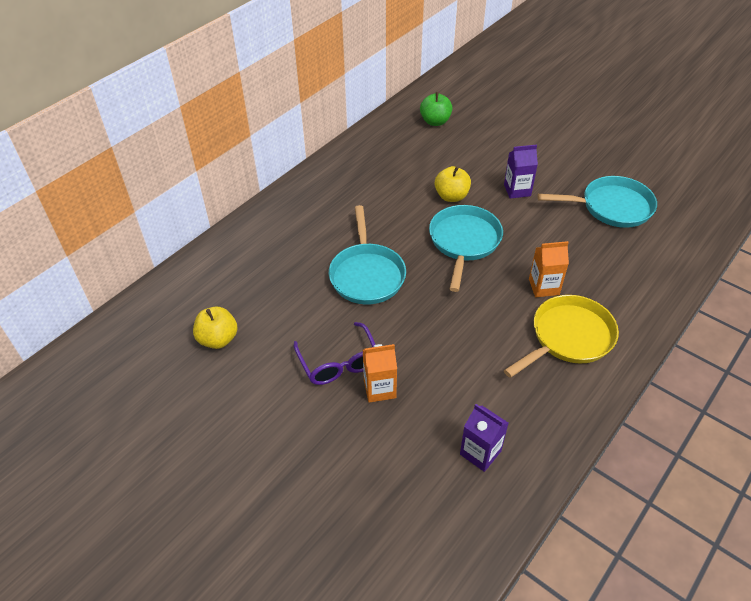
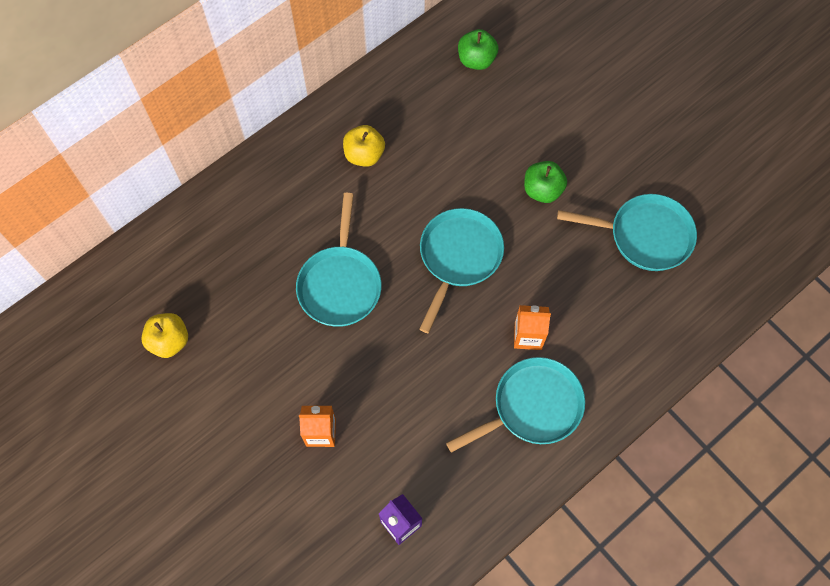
camera: 10 degrees right, 20 degrees up
(339, 363) = (286, 393): purple glasses -> none
(451, 196) = (463, 186): yellow apple -> yellow apple (364, 155)
(517, 190) = (542, 190): purple carton -> green apple
(568, 337) = (532, 407): yellow pan -> turquoise pan

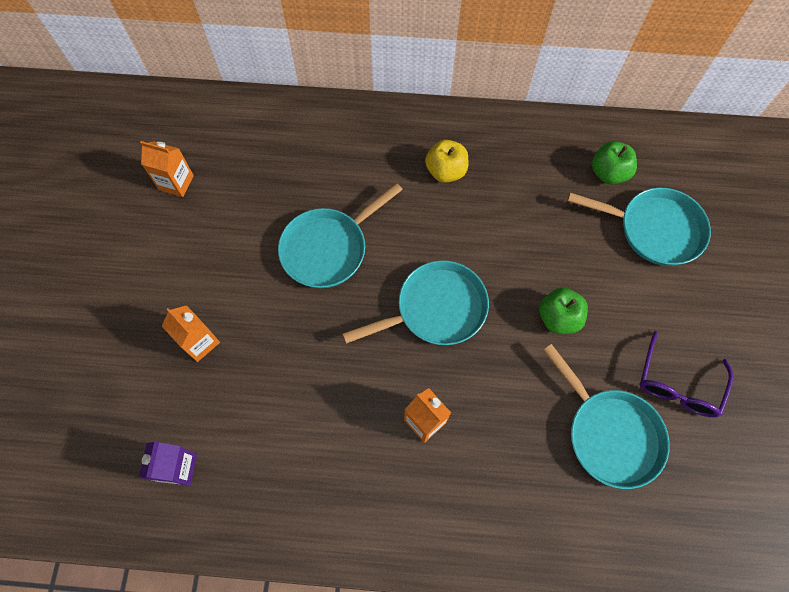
camera: 45 degrees right, 0 degrees up
(169, 341) = (176, 182): yellow apple -> orange carton
(532, 407) = (368, 480): turquoise pan -> turquoise pan (654, 229)
(654, 167) = (677, 384): none -> purple glasses

